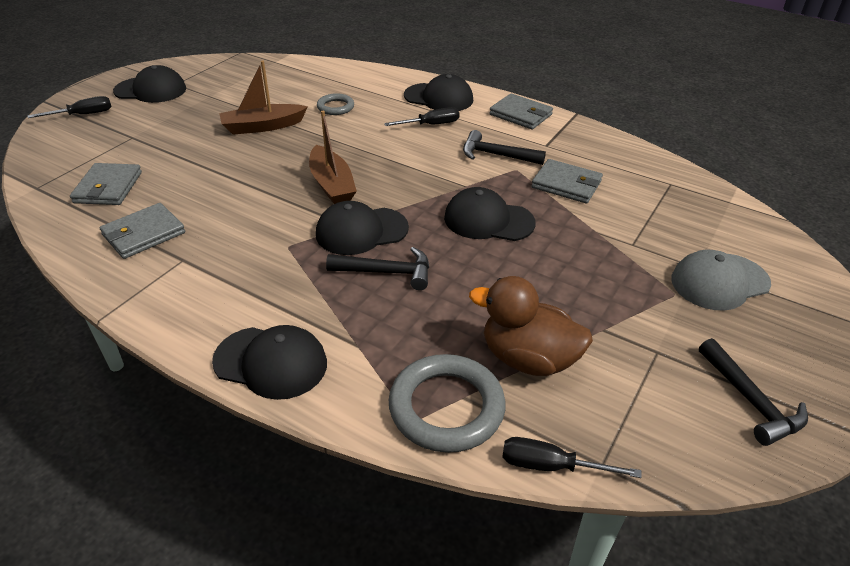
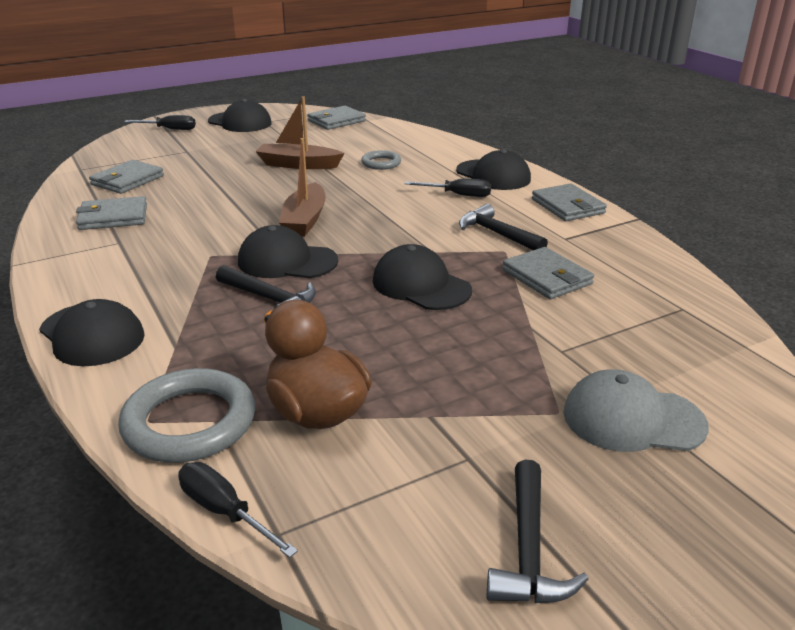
camera: 30 degrees right, 10 degrees down
(246, 68) = (336, 121): none -> grey wallet

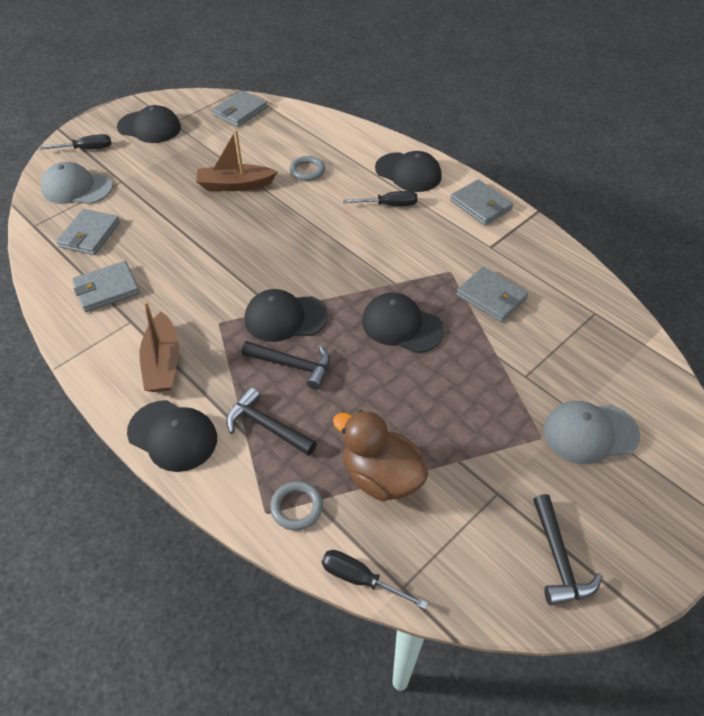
camera: 15 degrees left, 20 degrees up
(140, 151) = (77, 188): none -> grey cap
(189, 422) = (296, 507): grey ring -> grey ring, size x0.55
(305, 220) = (276, 262): brown boat -> brown boat (163, 362)
(497, 234) = (437, 251): black hammer -> black hammer (266, 426)

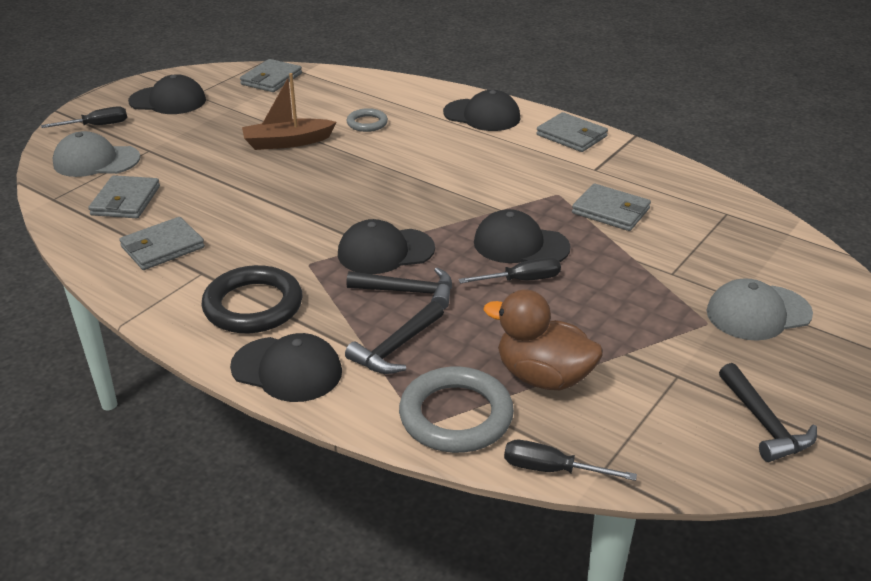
camera: 10 degrees left, 15 degrees down
(163, 362) = (253, 305): brown boat -> black ring
(266, 426) = (395, 348): black hammer -> black hammer turned 75 degrees counterclockwise
(296, 507) = (456, 416): grey ring -> grey ring, size x1.83
(389, 205) = (470, 144): black screwdriver -> black screwdriver (522, 280)

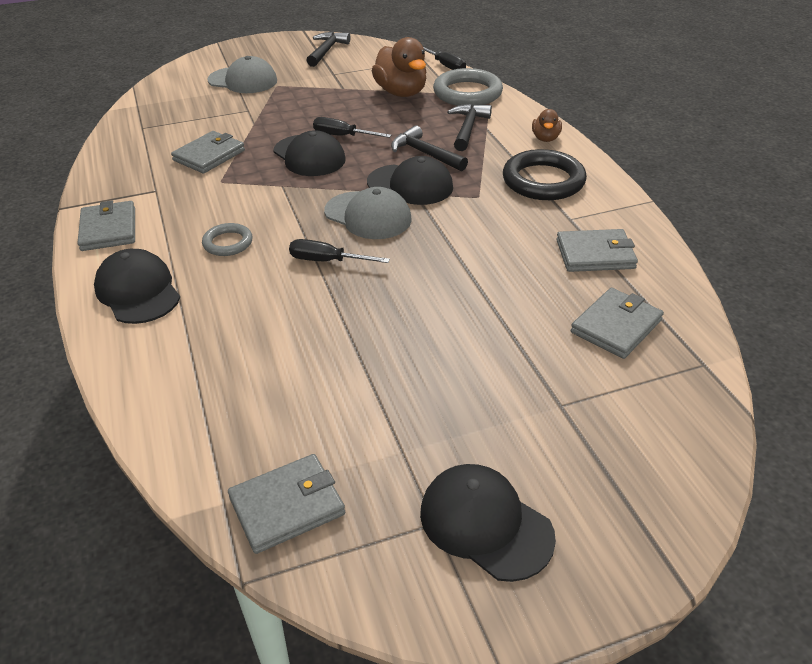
camera: 145 degrees left, 5 degrees up
(96, 161) = (639, 413): grey cap -> grey cap (368, 216)
(97, 126) = (622, 504): black screwdriver -> black screwdriver (327, 261)
(287, 142) = (383, 343): brown boat -> none
(287, 369) = (545, 138): black cap -> brown duck
(367, 123) = (266, 335): grey ring -> grey ring (228, 243)
(395, 348) = (468, 128): black hammer -> black hammer turned 60 degrees counterclockwise
(611, 211) = (209, 155): grey wallet -> grey wallet turned 60 degrees clockwise

